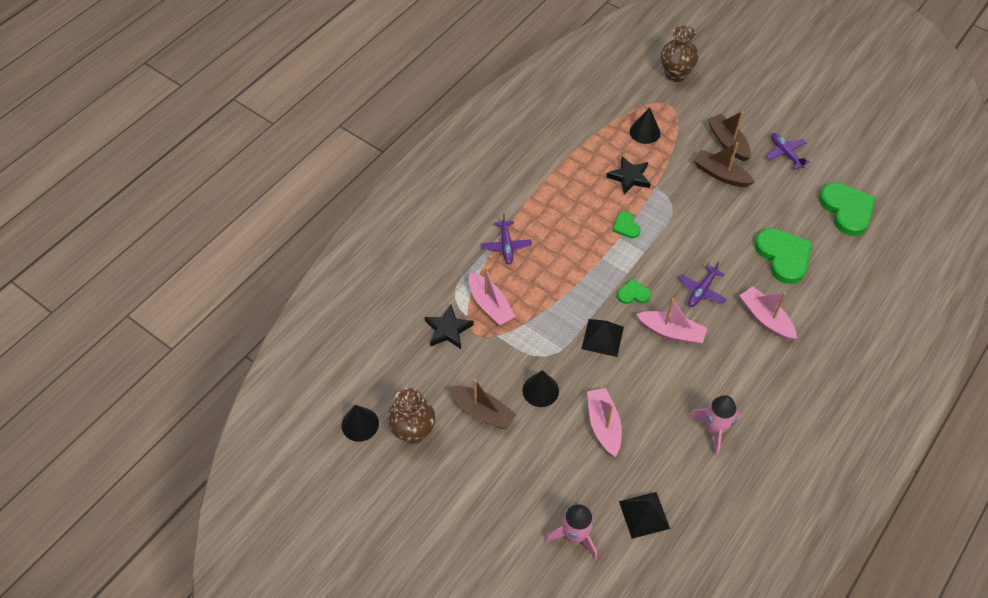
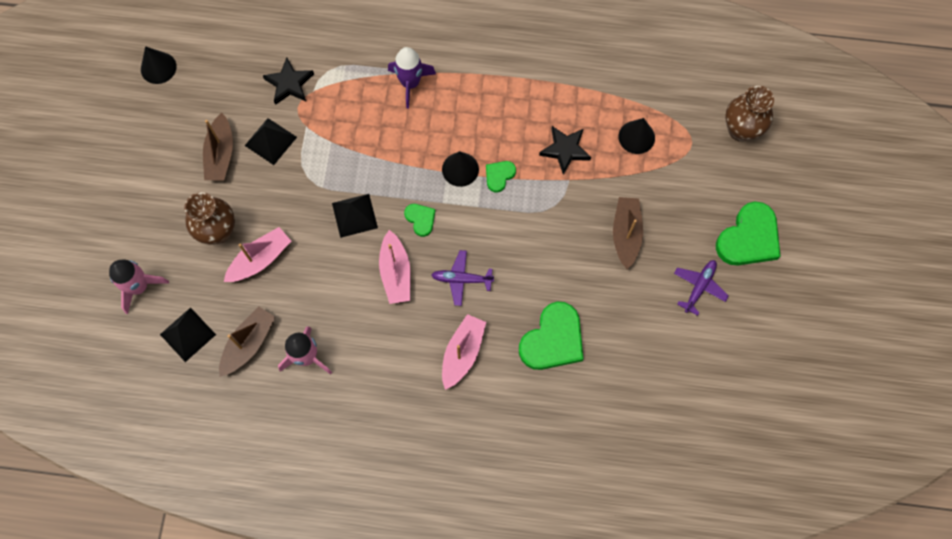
camera: 60 degrees right, 15 degrees up
(413, 432) = (172, 112): brown vase -> brown vase (218, 231)
(490, 305) = (336, 103): pink boat -> none
(494, 368) = (270, 141): none -> black pyramid
(506, 246) = (410, 83): purple plane -> purple rocket
(540, 390) = (268, 190): black cone -> black cone (460, 169)
(727, 142) = (676, 223): brown boat -> brown boat (248, 344)
(847, 210) = (658, 380): green heart -> green heart (749, 238)

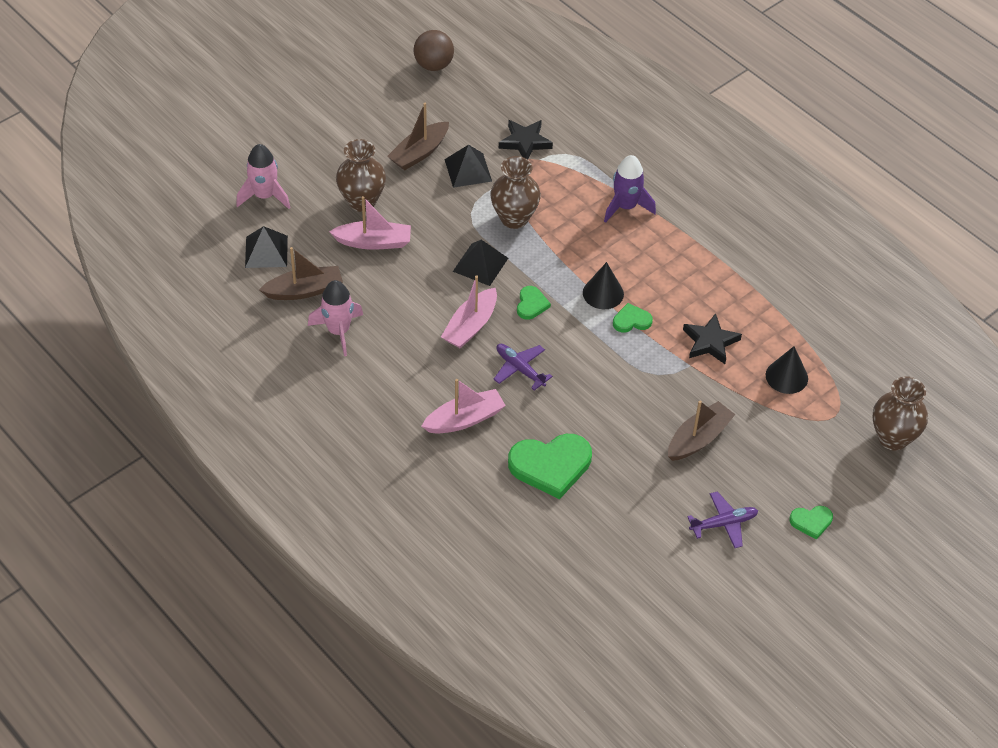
camera: 40 degrees right, 20 degrees down
(158, 68) = (433, 65): black cone -> brown ball
(342, 156) = (514, 218): none -> brown vase
(749, 238) = (811, 522): green heart -> green heart, size x0.50

